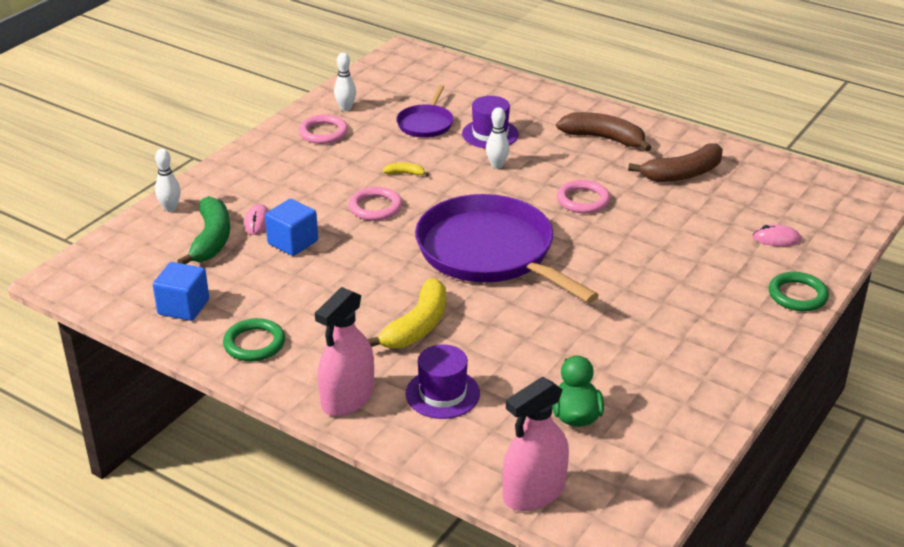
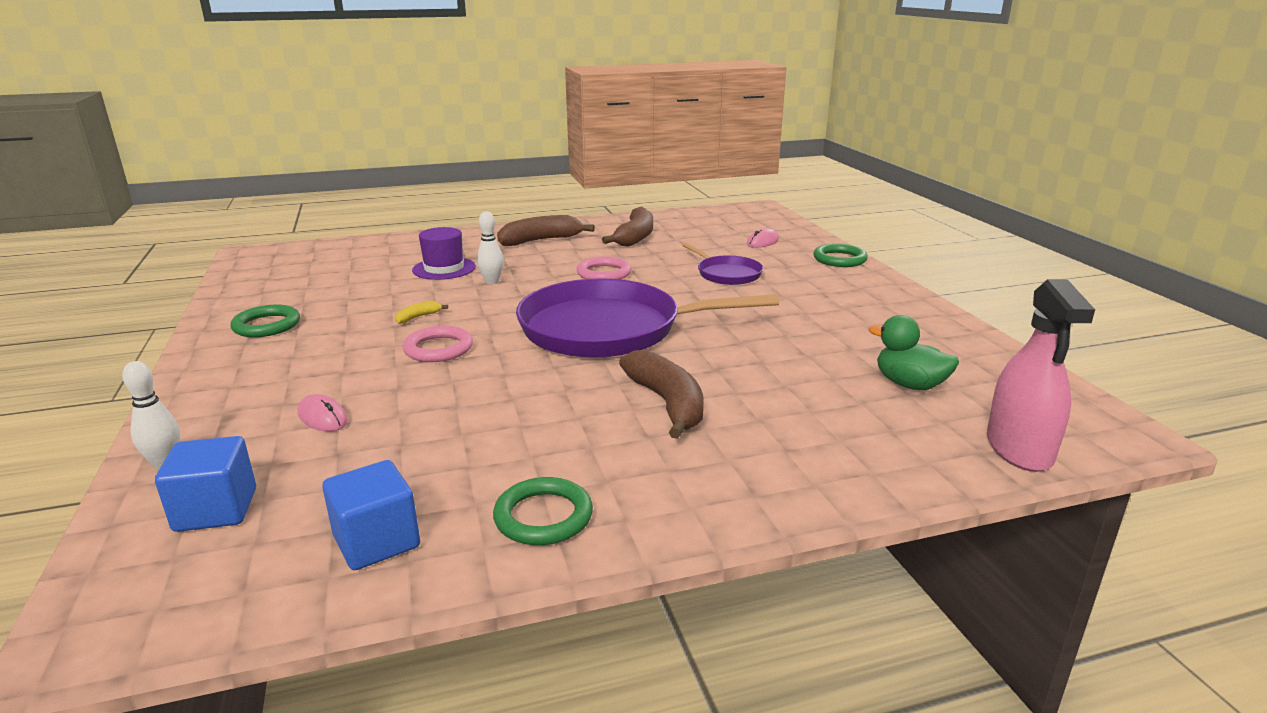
camera: 50 degrees left, 10 degrees down
(211, 240) = (289, 461): green banana -> none
(293, 242) = (403, 412): blue cube -> blue cube (216, 510)
(323, 133) = (266, 325): pink ring -> green ring
(345, 108) = (258, 302): white bowling pin -> none
(348, 398) = (740, 494): pink spray bottle -> none
(417, 326) = (667, 403): yellow banana -> brown banana
(426, 124) = (369, 283): purple pan -> purple pan (727, 274)
(442, 393) = (800, 434): purple hat -> none

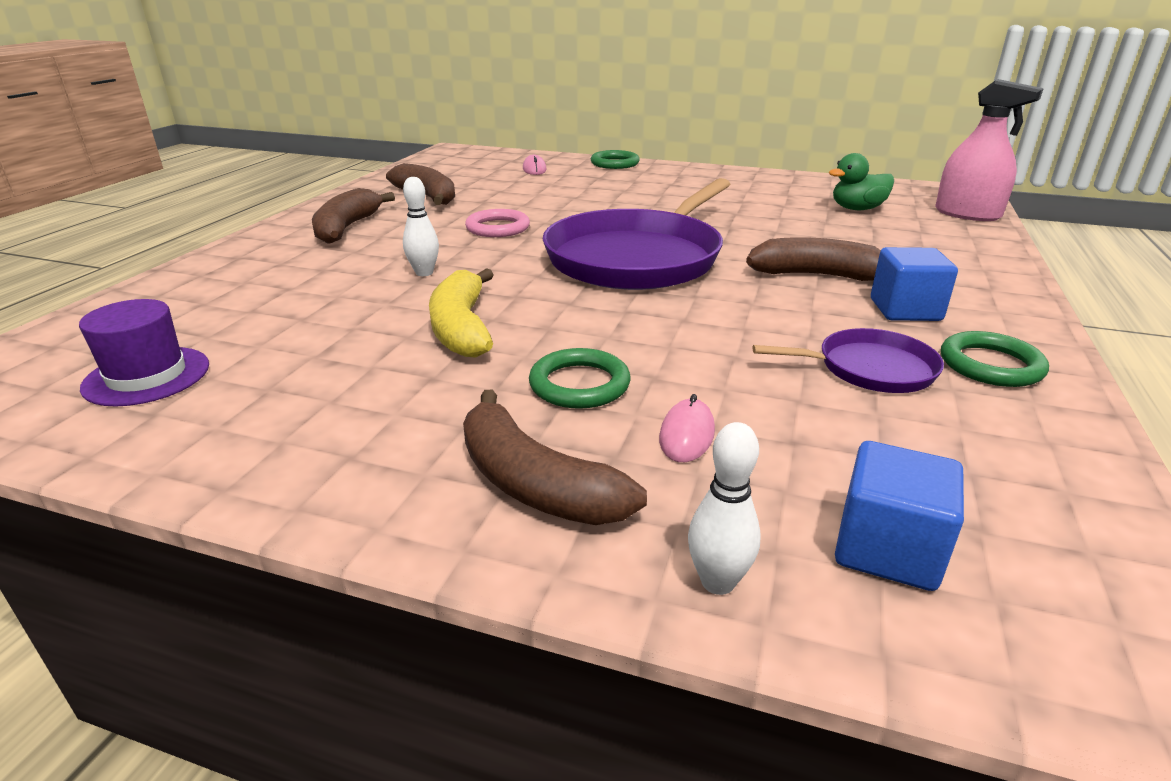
camera: 55 degrees left, 5 degrees up
(241, 391) = (534, 484): none -> brown banana
(266, 325) = (309, 429): green ring -> green ring (579, 384)
(323, 417) = (686, 435): pink mouse -> pink mouse turned 60 degrees counterclockwise
(377, 541) = (1006, 451): blue cube -> blue cube (905, 310)
(418, 317) = (462, 328): yellow banana -> yellow banana, size x2.25
(438, 349) = (574, 335): pink ring -> none
(444, 268) = (329, 285): purple hat -> purple hat (147, 376)
(727, 274) = (583, 195): purple pan -> purple pan (869, 368)

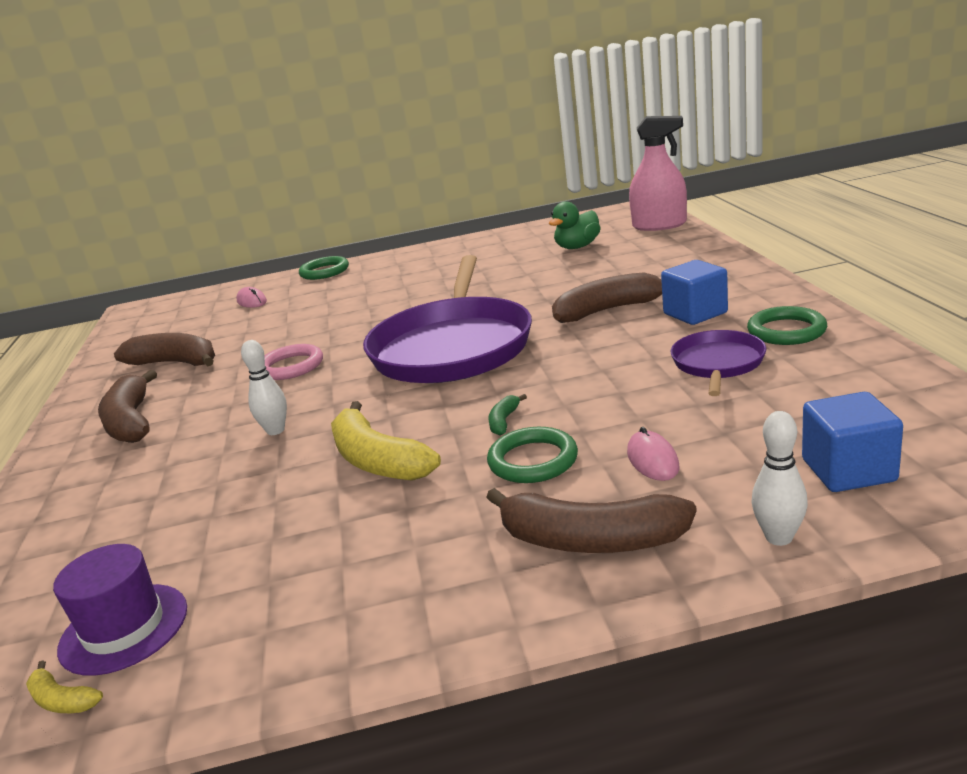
camera: 25 degrees left, 5 degrees down
(50, 409) = (62, 700): none -> yellow banana
(599, 338) = (504, 421): none -> green banana
(869, 368) = (717, 364): purple pan -> purple pan turned 45 degrees counterclockwise

